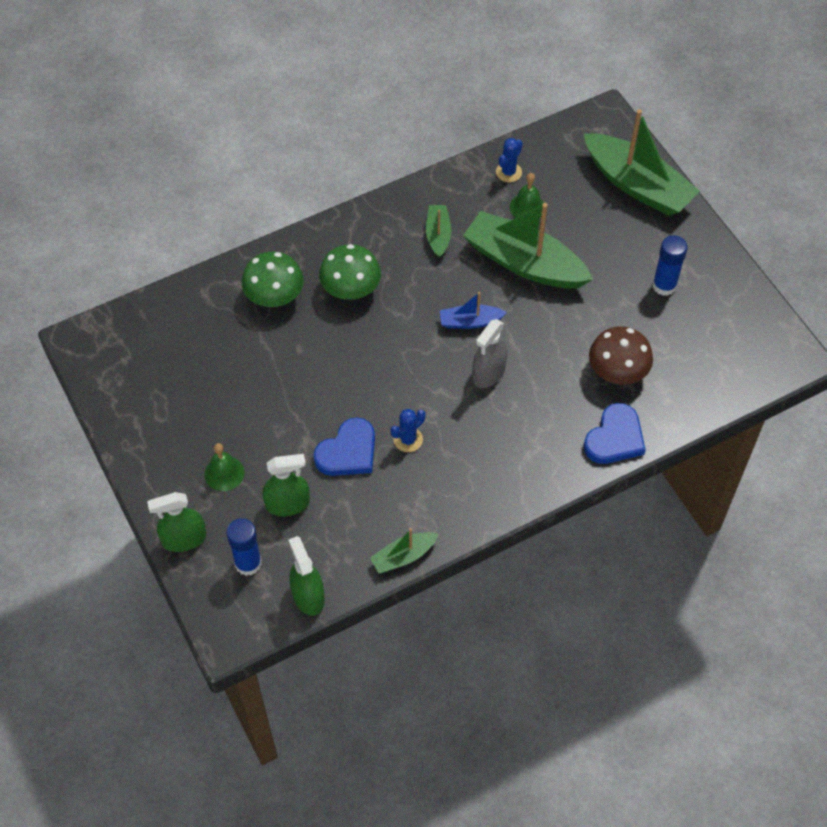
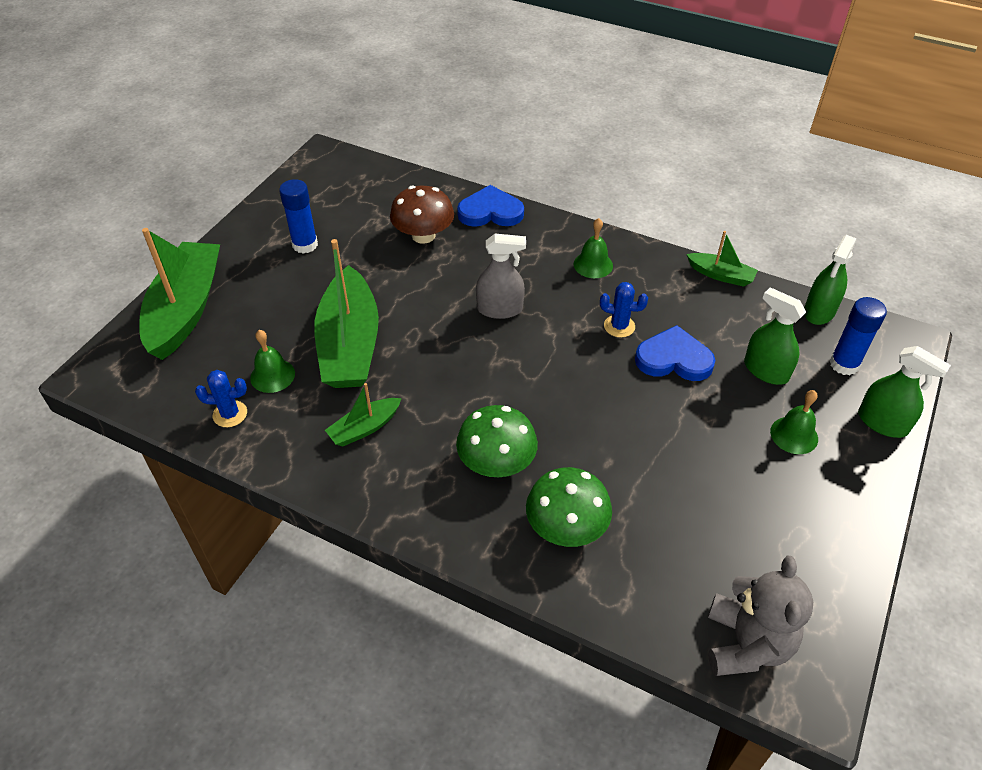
camera: 125 degrees left, 10 degrees down
(131, 332) = (746, 644): none -> grey teddy bear
(470, 322) = (455, 348): blue boat -> none
(489, 470) = (593, 264): none -> green bell

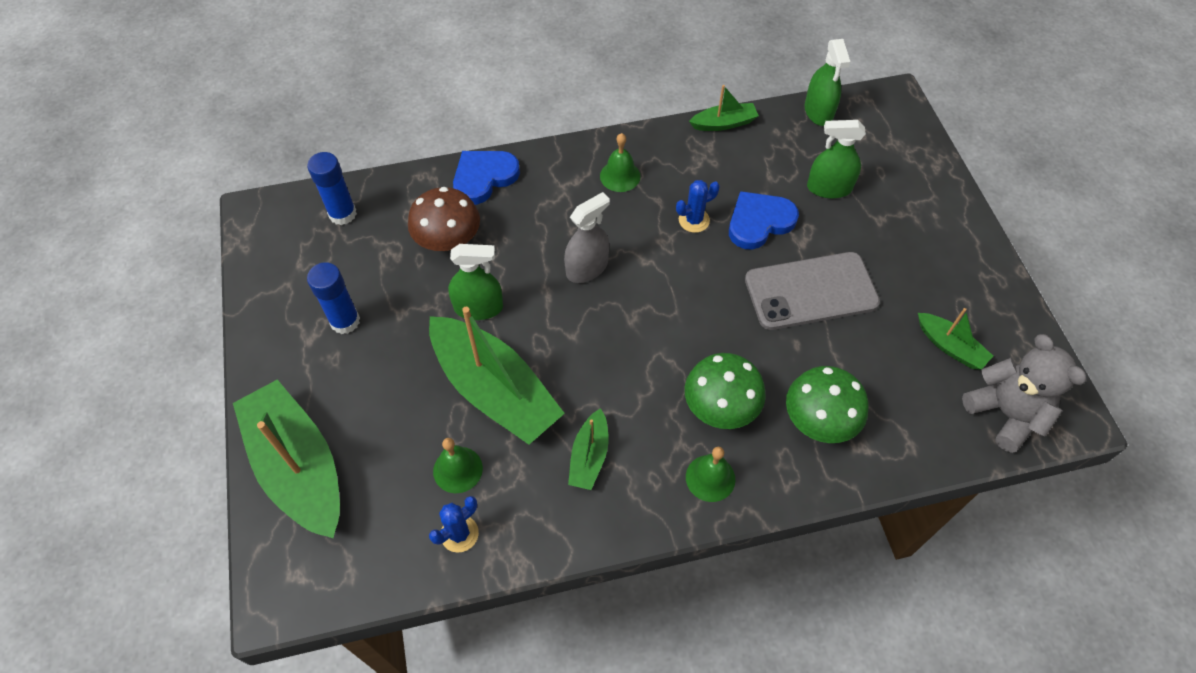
camera: 40 degrees left, 10 degrees up
(663, 433) = (811, 291): none -> grey phone
(749, 556) = (950, 346): none -> green boat
(794, 435) = (893, 229): green bell -> green bell (710, 478)
(844, 364) = (872, 147): blue glue stick -> blue glue stick (342, 214)
(882, 422) = (935, 179): green spray bottle -> green spray bottle (478, 307)

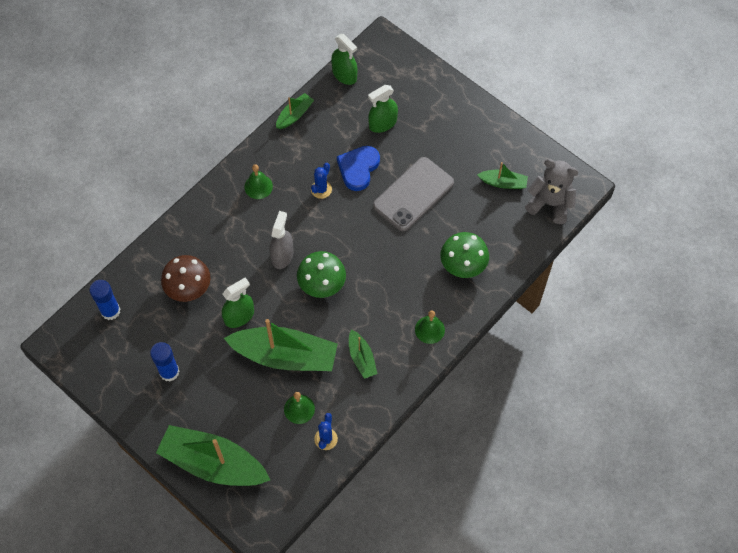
camera: 35 degrees left, 5 degrees up
(484, 178) = (178, 236): blue heart -> none
(720, 406) = (409, 289): green mushroom -> green mushroom (322, 283)

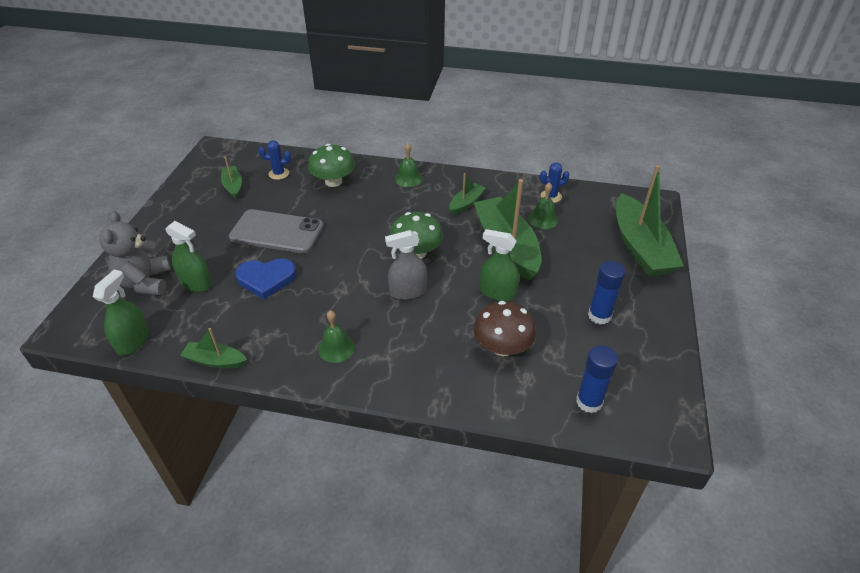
camera: 120 degrees left, 20 degrees down
(321, 189) = (309, 295): blue cactus -> blue cactus (279, 174)
(550, 203) = (242, 158): grey teddy bear -> grey teddy bear (145, 282)

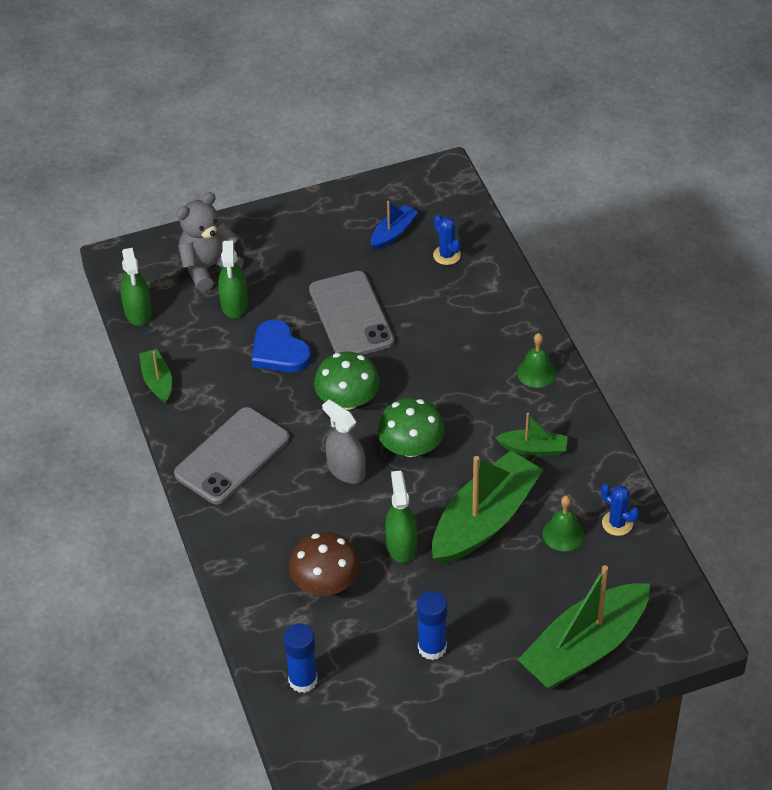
camera: 60 degrees right, 5 degrees up
(133, 341) = (138, 312): green spray bottle -> green spray bottle turned 90 degrees clockwise
(233, 186) = (393, 233): green boat -> blue boat
(333, 181) = (473, 309): green mushroom -> green mushroom (347, 400)
(336, 348) = (232, 456): green bell -> grey phone

